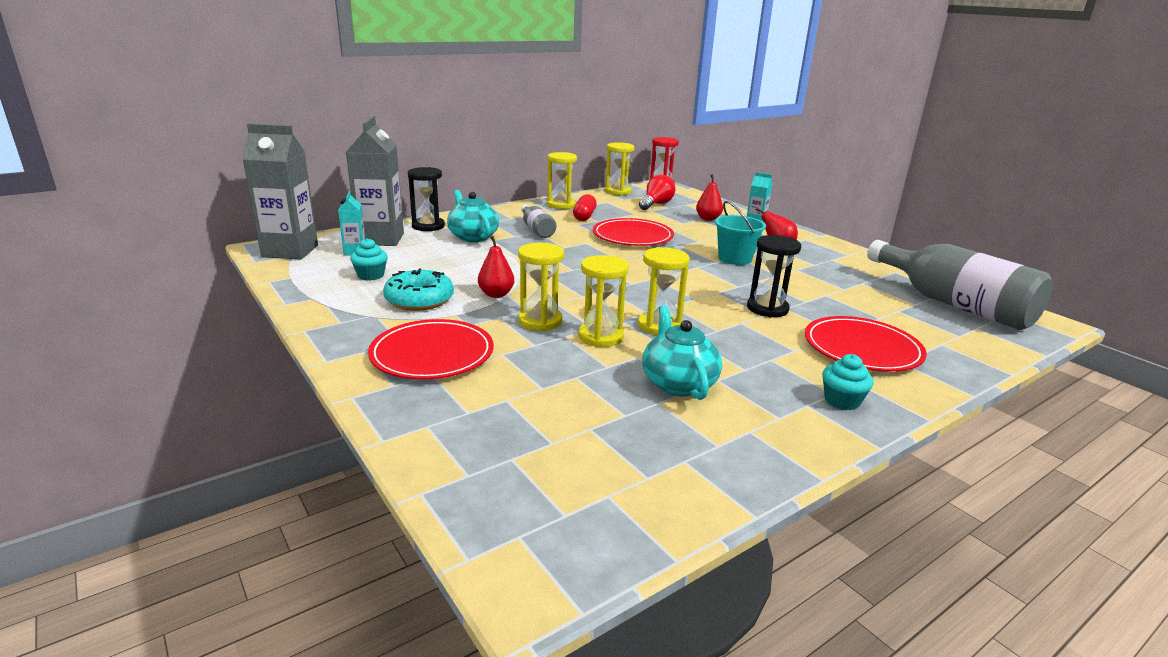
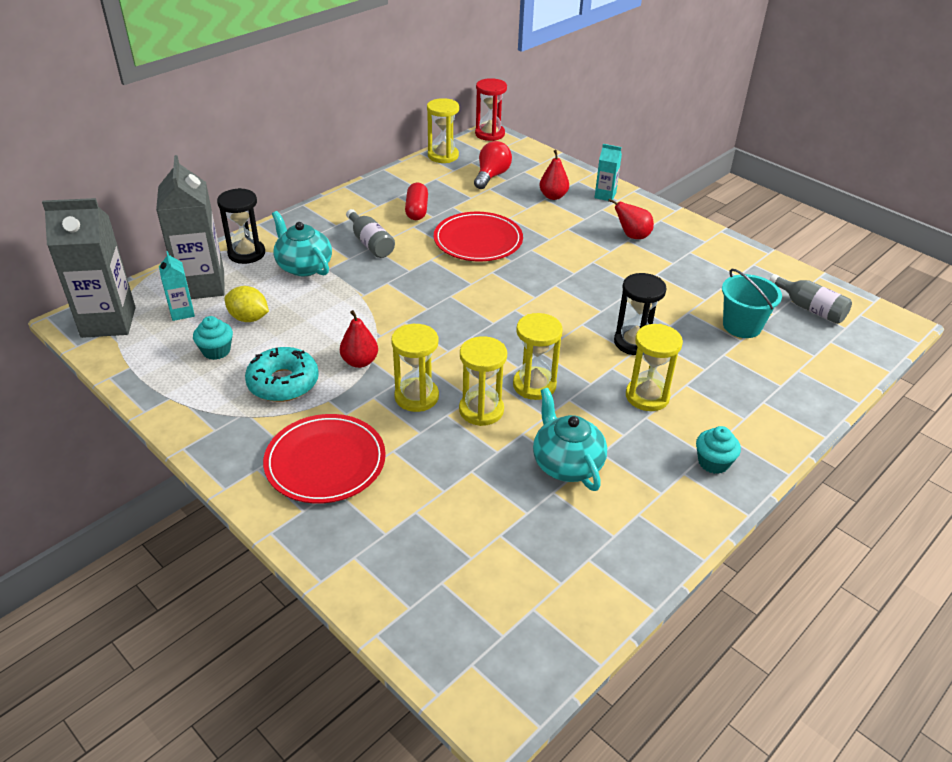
camera: 10 degrees left, 15 degrees up
(410, 260) = (249, 318): none -> yellow lemon
(561, 205) = (385, 191): yellow hourglass -> yellow hourglass (647, 396)
(735, 258) = (591, 265): turquoise bucket -> turquoise bucket (742, 326)
(862, 348) = (727, 388): red plate -> none
(954, 304) = (810, 308): grey bottle -> grey bottle, size x0.48

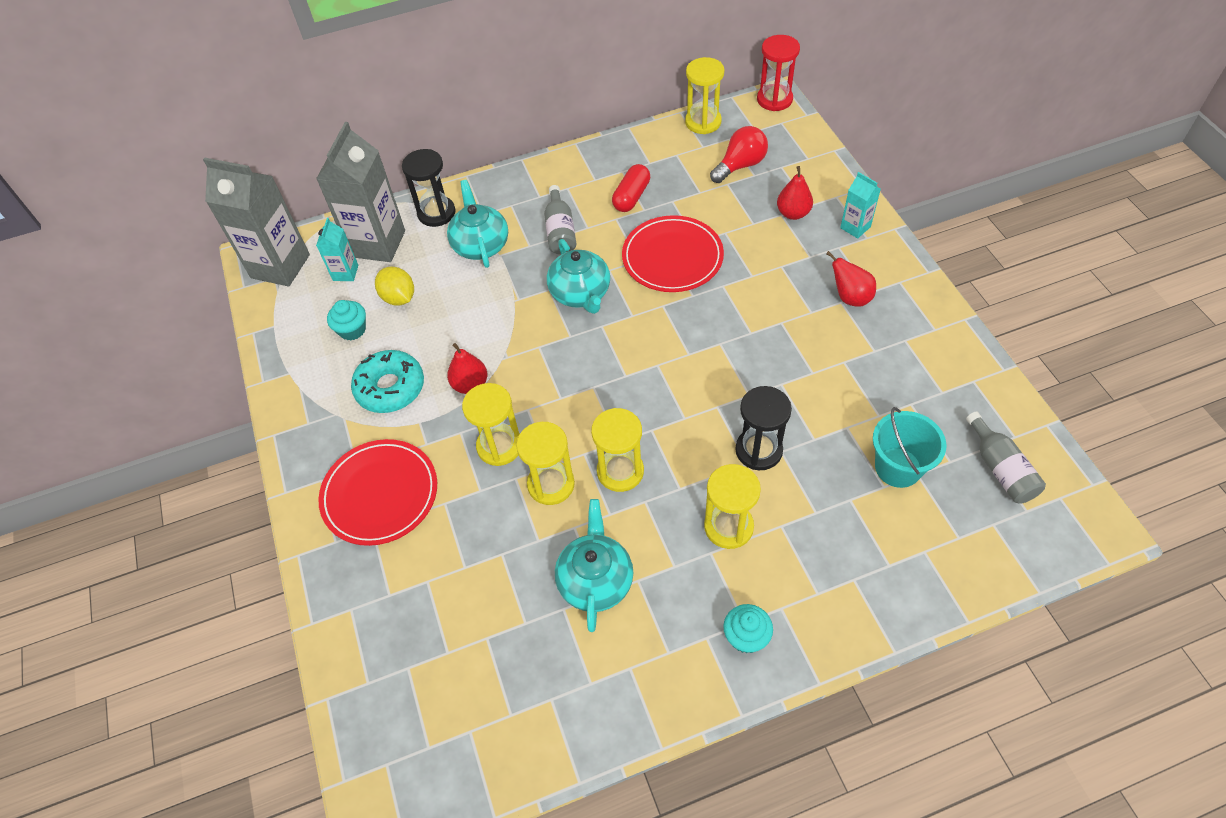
camera: 30 degrees right, 15 degrees up
(417, 279) = (580, 293): none -> turquoise teapot

